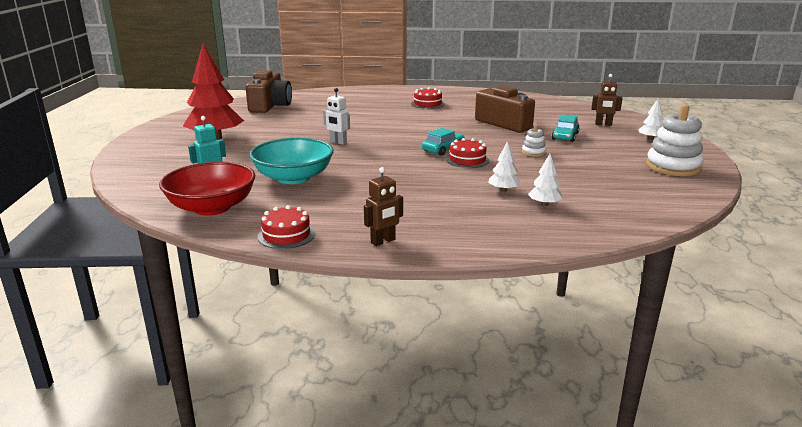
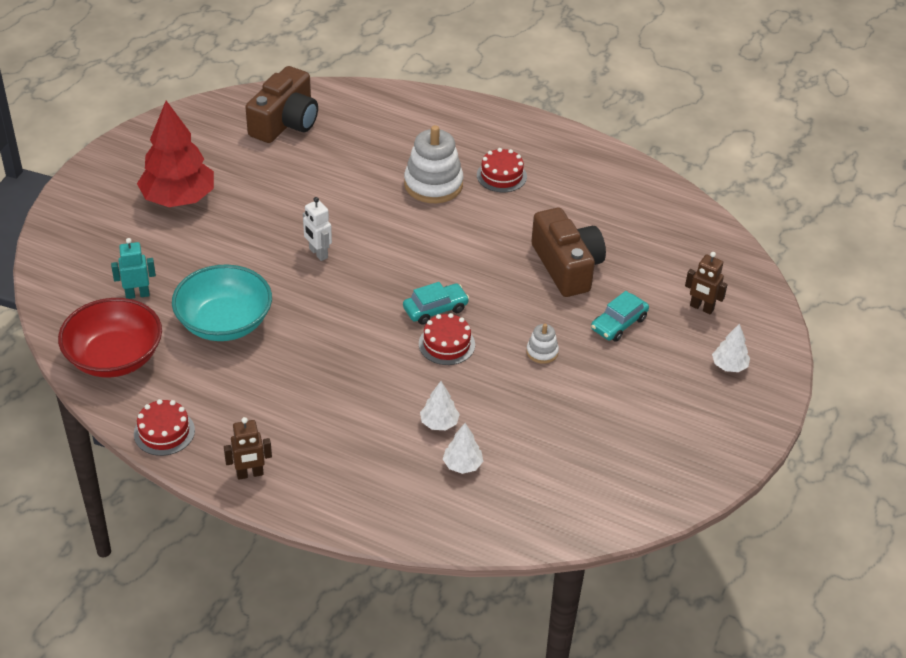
camera: 20 degrees right, 20 degrees up
(673, 167) = (689, 439): white stacking toy -> white stacking toy (433, 184)

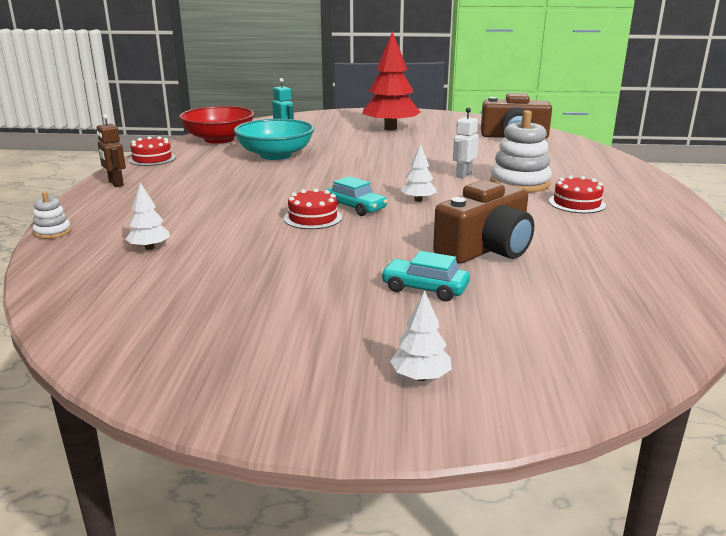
camera: 70 degrees right, 20 degrees down
(318, 253) = (380, 165): white robot -> white robot (463, 175)
(439, 423) = (203, 230): white tree -> white tree (418, 200)
(542, 352) = (338, 257): white stacking toy -> white stacking toy (52, 232)
(701, 308) = (516, 337): brown robot -> none

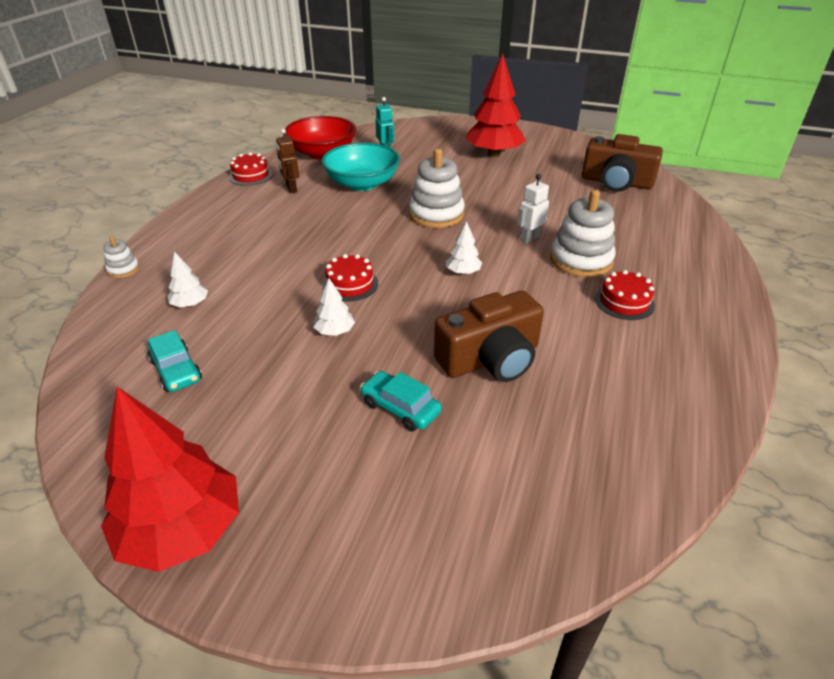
camera: 15 degrees right, 15 degrees up
(116, 184) = (204, 208): brown robot -> brown robot (291, 189)
(260, 400) = (182, 530): none -> red tree
(356, 207) = (397, 274): turquoise car -> turquoise car (176, 370)
(364, 168) = (436, 214): none -> white stacking toy
(420, 377) = (332, 533): white tree -> white tree (335, 331)

